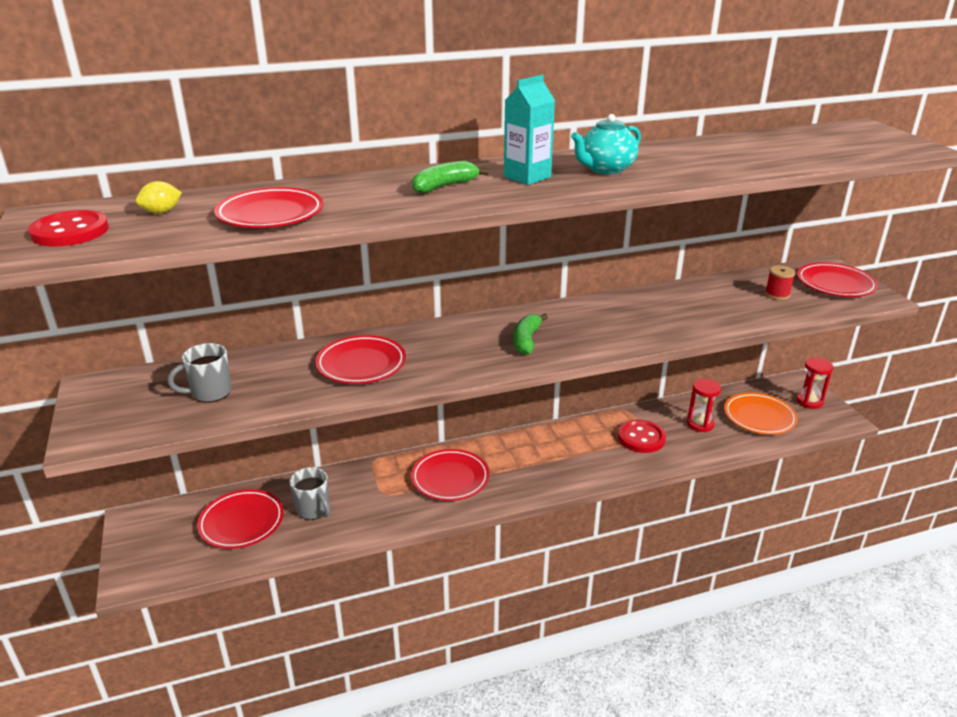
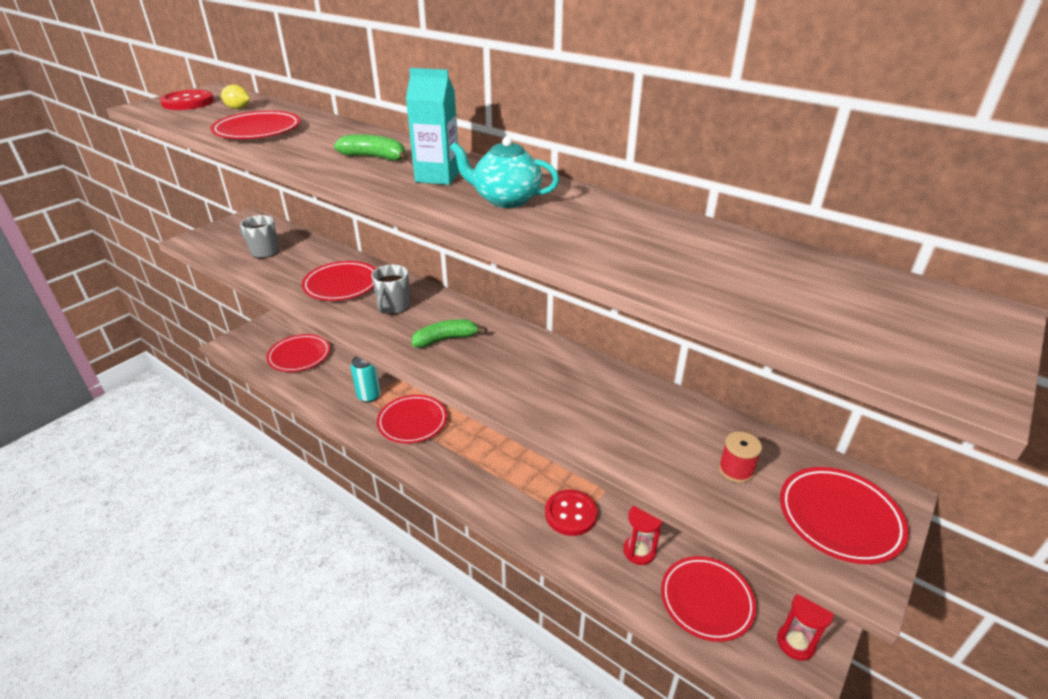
camera: 55 degrees right, 5 degrees up
(313, 510) = (331, 377): grey mug -> grey mug (393, 307)
(378, 493) = (369, 396): none -> turquoise can
(759, 417) = (706, 600): orange plate -> red plate

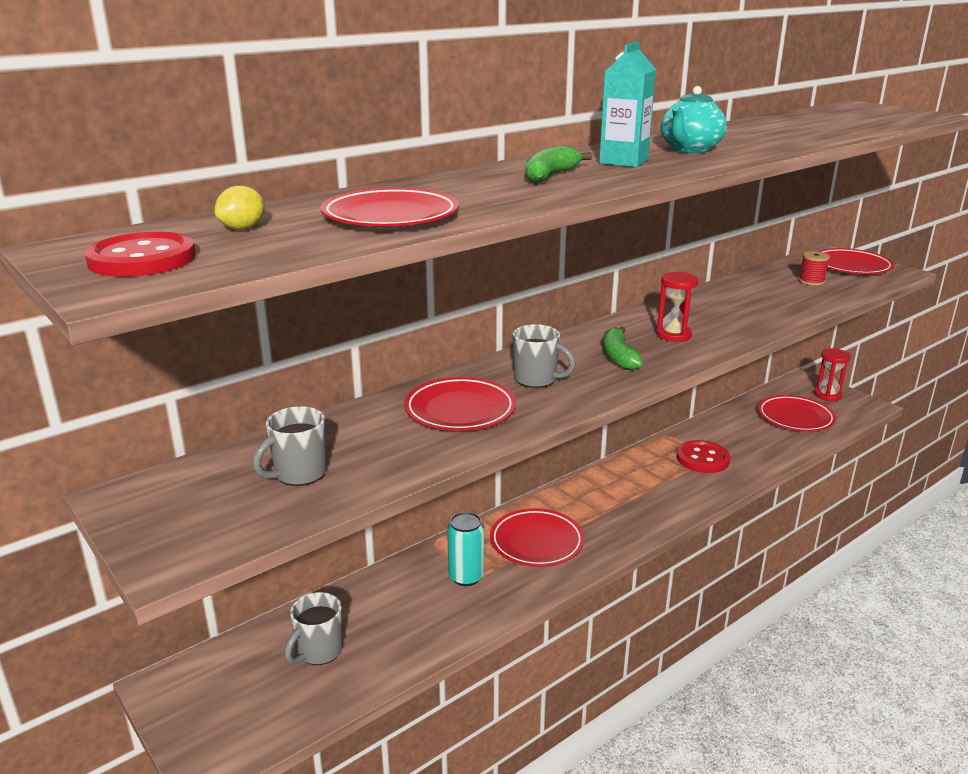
camera: 75 degrees left, 10 degrees down
(299, 356) = (318, 651): red plate -> grey mug
(639, 551) = (747, 434): red hourglass -> red hourglass (673, 335)

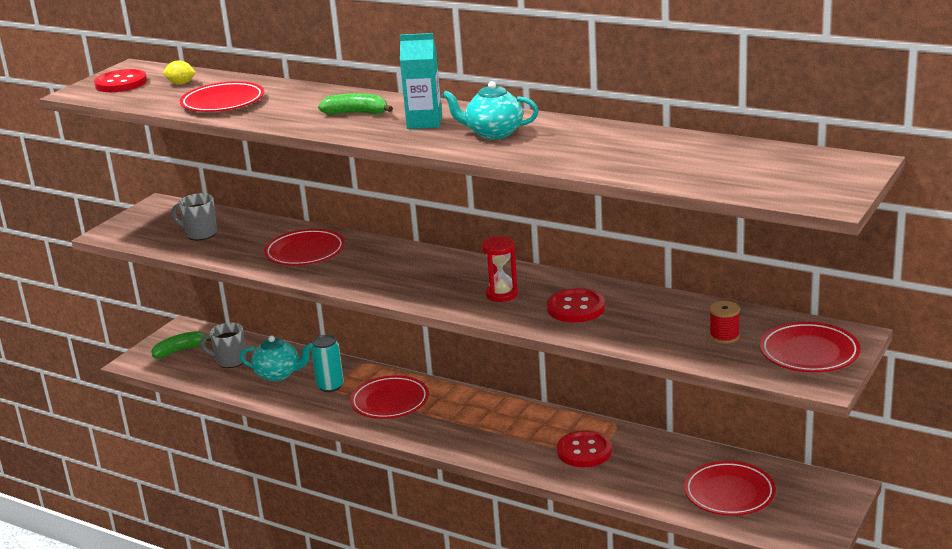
camera: 70 degrees right, 0 degrees up
(398, 613) = (278, 374): none -> turquoise teapot
(537, 380) = (370, 264): grey mug -> none
(618, 357) = (435, 282): green banana -> green banana (180, 350)
(726, 314) = (576, 308): none -> red button
(827, 395) = (814, 509): red hourglass -> none

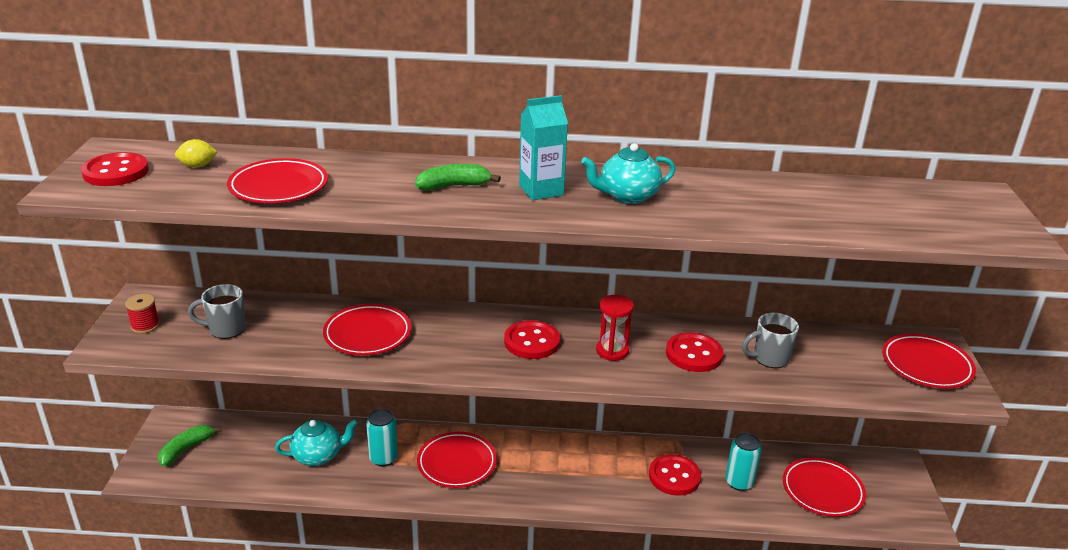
camera: 30 degrees left, 5 degrees up
(230, 361) = (253, 451): grey mug -> grey mug (769, 358)
(437, 277) = (532, 342): none -> red button
(646, 469) = (739, 482): none -> turquoise can
(724, 336) = (845, 361): red spool -> red spool (145, 326)

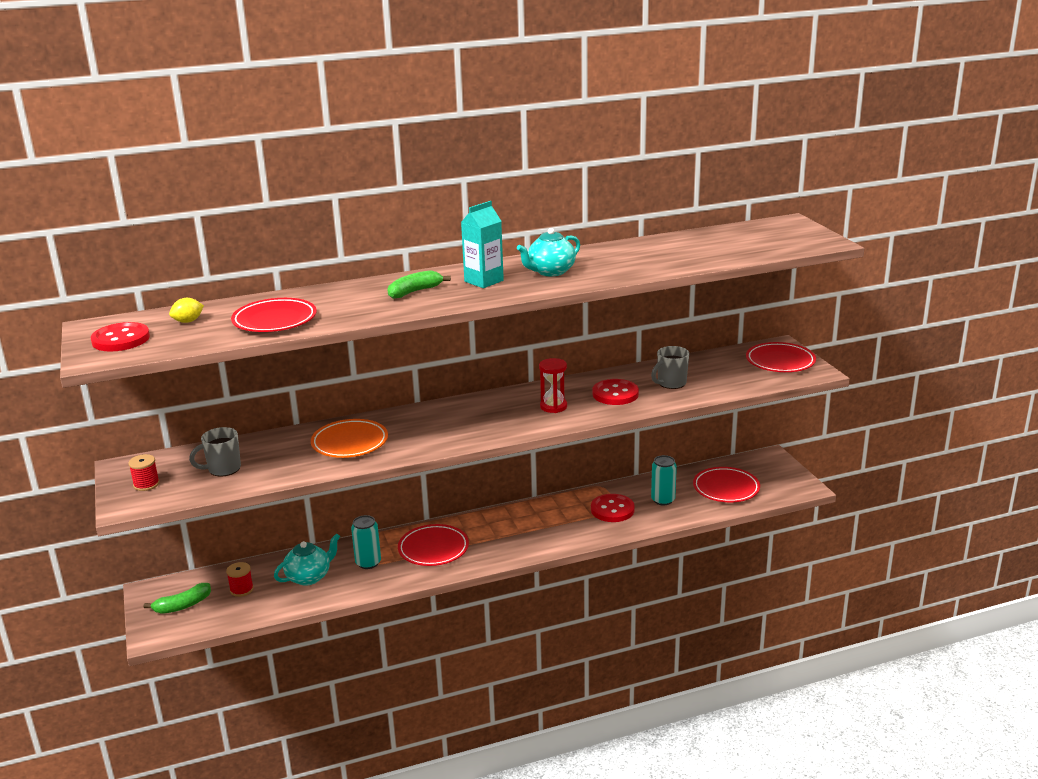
camera: 20 degrees left, 5 degrees down
(186, 449) = (182, 606): green banana -> green banana turned 135 degrees counterclockwise
(248, 449) = (241, 589): none -> red spool
(367, 334) = (350, 443): red plate -> orange plate
(532, 342) = (487, 416): red button -> none

